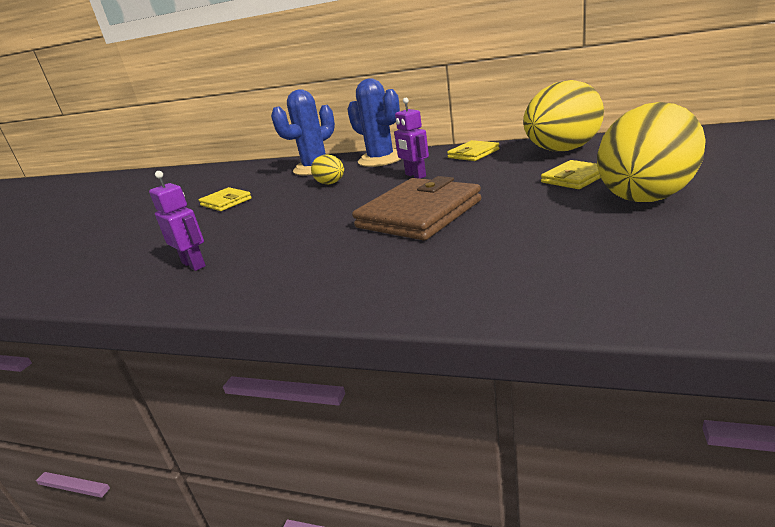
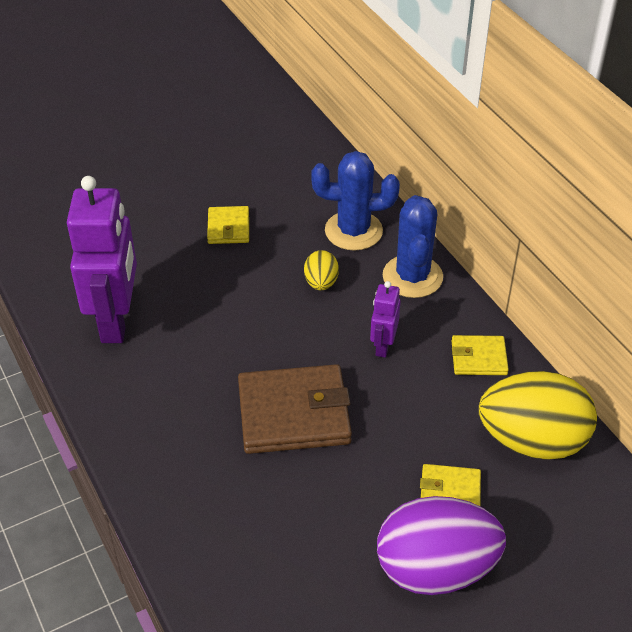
camera: 40 degrees right, 20 degrees up
(194, 264) = (116, 321): purple robot -> purple robot, size x2.08
(646, 195) = (435, 569): yellow egg -> purple egg

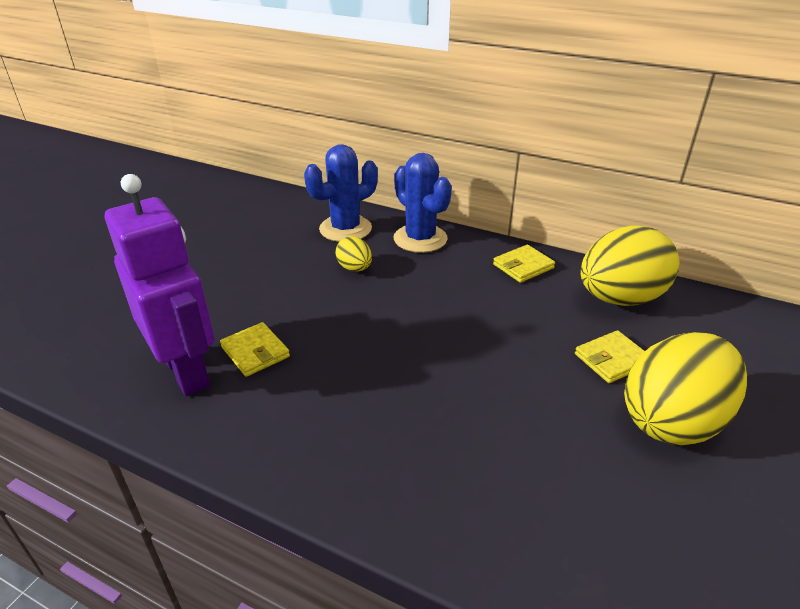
camera: 35 degrees left, 10 degrees down
(228, 228) = (237, 262): yellow wallet -> yellow wallet (255, 352)
(294, 413) = (431, 365): brown wallet -> none
(383, 346) = (448, 288): purple robot -> none
(435, 569) = (672, 420): purple egg -> yellow egg

